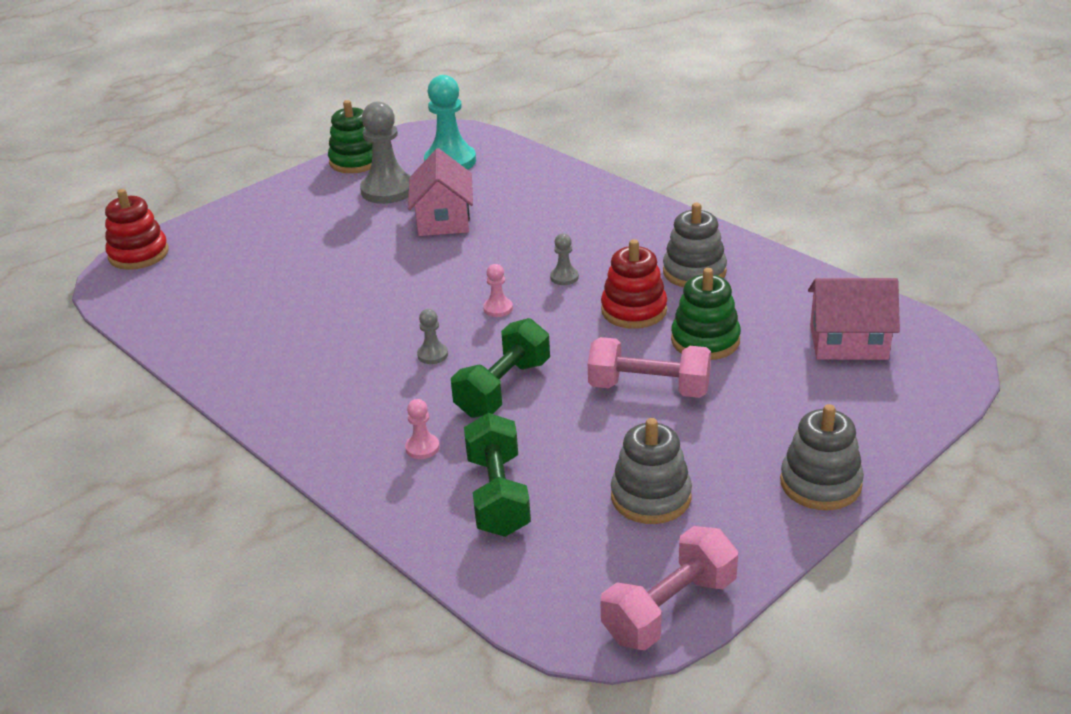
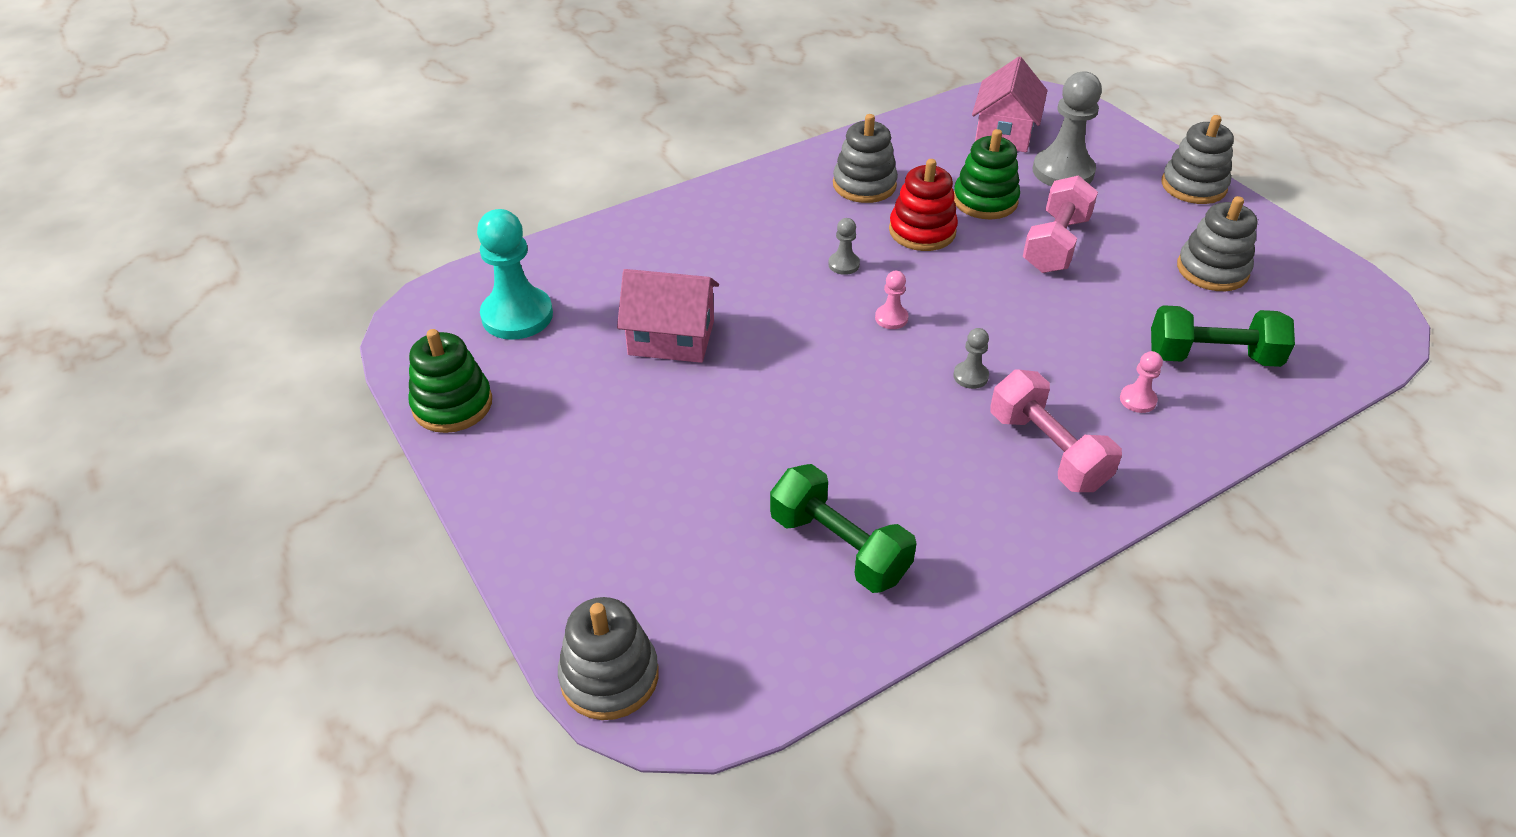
camera: 80 degrees left, 10 degrees up
(139, 254) = (609, 676): red stacking toy -> grey stacking toy
(387, 190) = (562, 379): grey pawn -> grey pawn (1063, 172)
(503, 388) = (1042, 333): green dumbbell -> green dumbbell (839, 547)
(669, 609) = (1348, 284): pink dumbbell -> pink dumbbell (1047, 451)

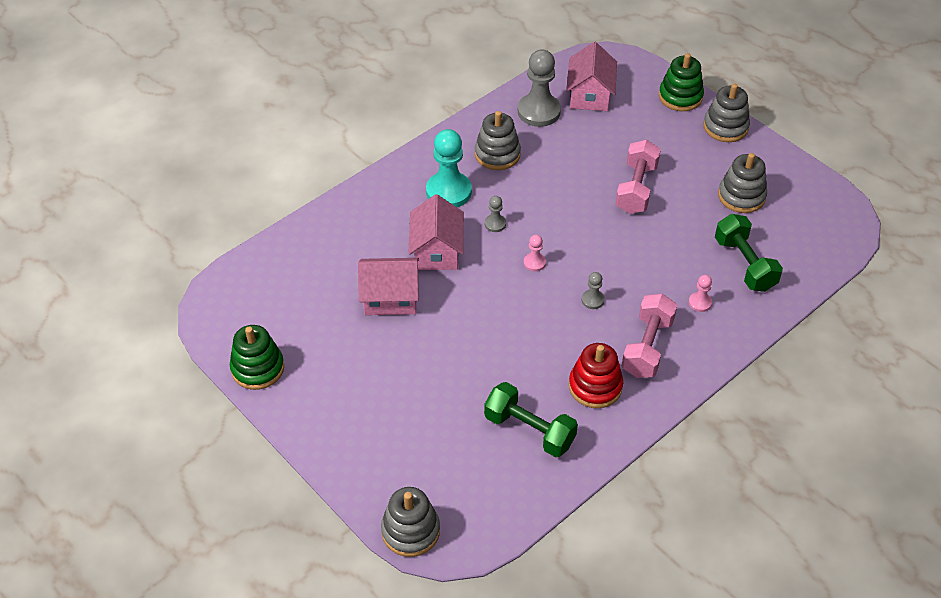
camera: 10 degrees left, 5 degrees up
(517, 316) = (280, 295): turquoise pawn -> turquoise pawn (448, 192)
(753, 288) = (437, 251): none -> pink house
(922, 231) = (544, 189): red stacking toy -> red stacking toy (595, 386)
(985, 201) = (584, 157): green stacking toy -> green stacking toy (680, 97)
(1047, 451) = (647, 347): pink dumbbell -> pink dumbbell turned 60 degrees clockwise
(1063, 172) = (635, 125): grey pawn -> grey pawn (539, 112)
(1212, 357) = (744, 264): green dumbbell -> green dumbbell turned 75 degrees clockwise

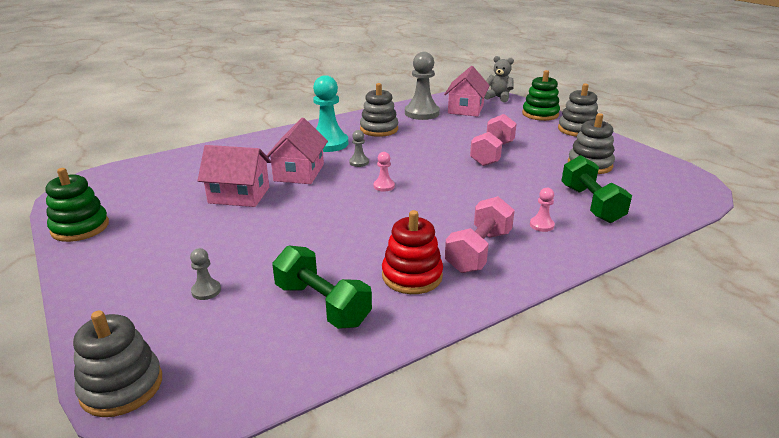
camera: 10 degrees right, 20 degrees down
(592, 300) = (431, 213): grey pawn -> grey pawn (206, 291)
(625, 62) = (498, 97): none -> grey teddy bear

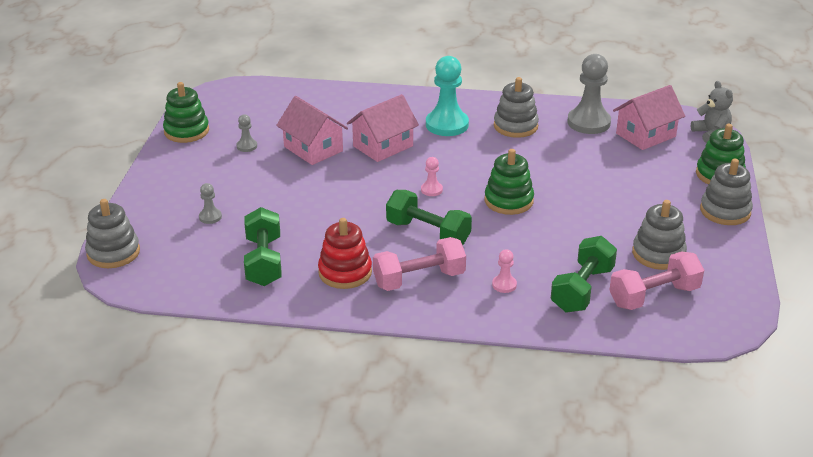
camera: 40 degrees right, 5 degrees up
(359, 162) = (445, 156): grey pawn -> grey pawn (247, 146)
(429, 215) = (428, 233): none -> green dumbbell
(449, 172) = (508, 201): none -> green stacking toy
(492, 154) = (580, 200): pink dumbbell -> pink dumbbell (654, 296)

